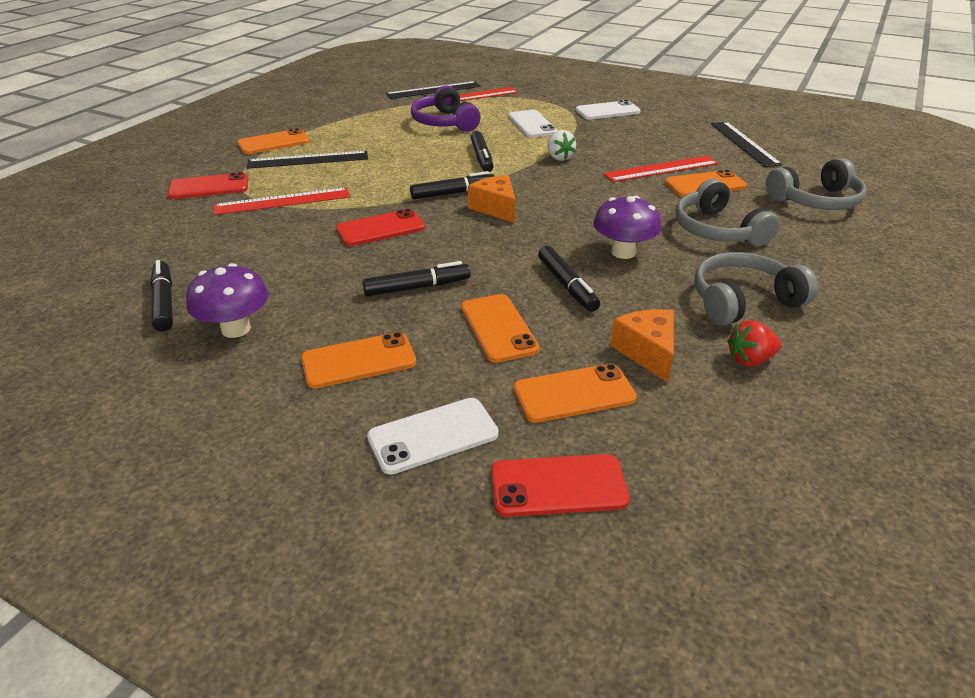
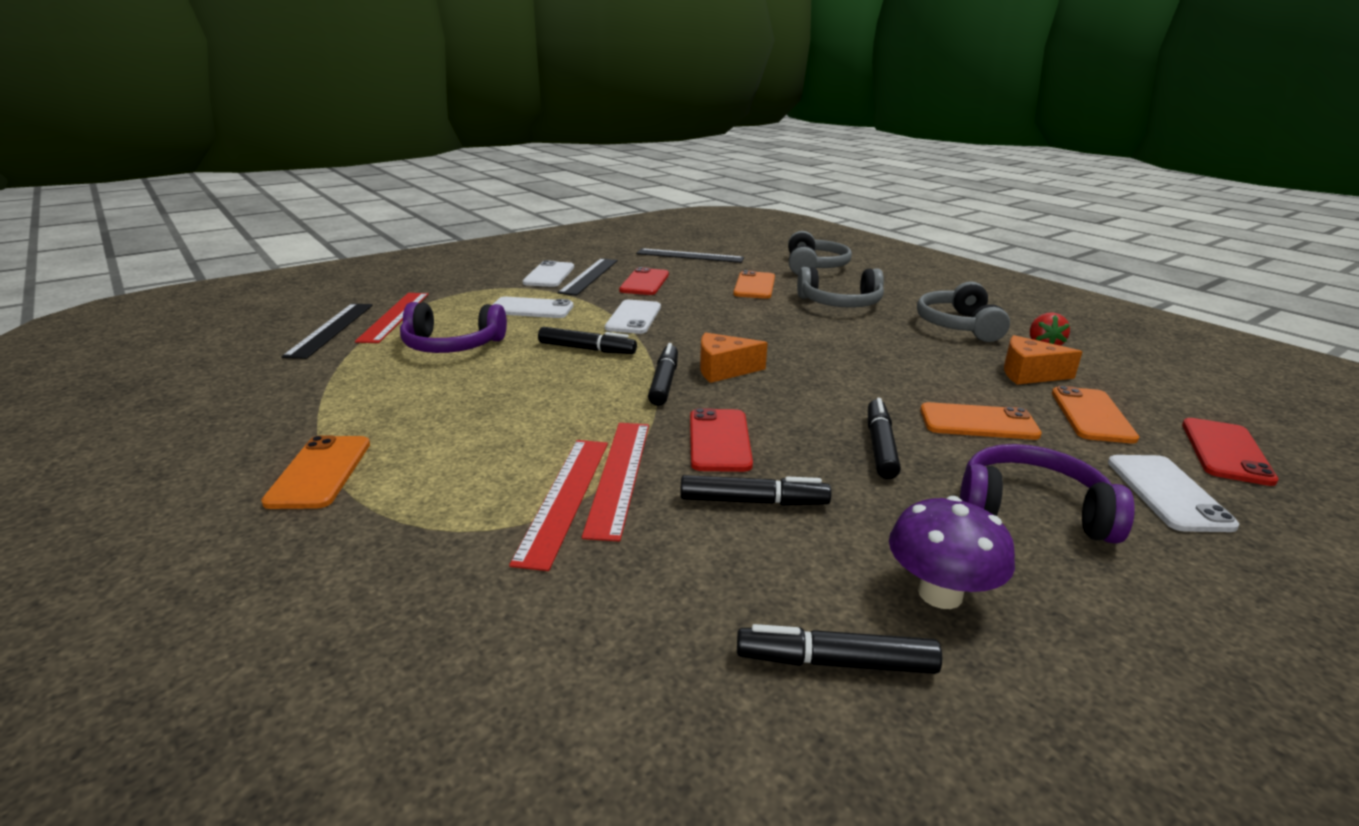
camera: 65 degrees left, 10 degrees down
(209, 187) = (423, 564): red phone -> red phone (644, 282)
(308, 160) = (437, 454): black ruler -> black ruler (589, 276)
(358, 361) = (1031, 510): orange phone -> purple headphones
(559, 157) = (633, 317): white strawberry -> white phone
(567, 285) = (908, 376): black marker -> black marker (753, 501)
(623, 252) = (858, 341): purple mushroom -> none
(661, 169) = (707, 290): red ruler -> red ruler (619, 475)

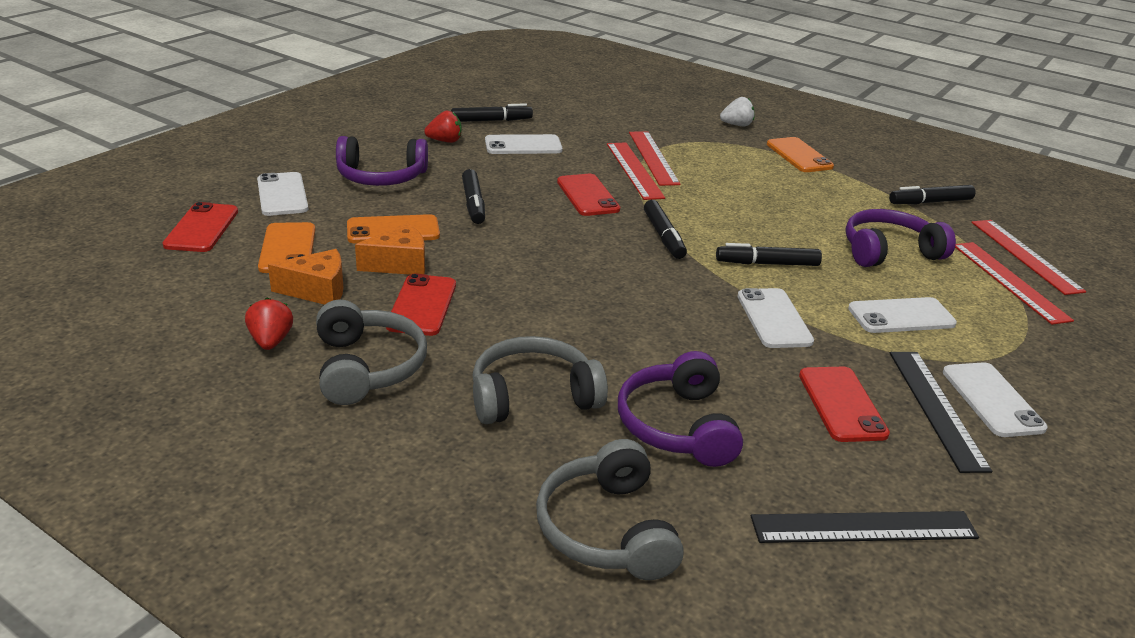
camera: 160 degrees right, 5 degrees up
(298, 567) = (736, 125): none -> white strawberry
(331, 329) = (1025, 255): black ruler -> red ruler
(723, 370) = (622, 256): orange cheese -> orange cheese (399, 264)
(753, 501) = (548, 165): black marker -> black marker (930, 202)
(754, 286) = (678, 426): orange phone -> purple headphones
(781, 559) = (523, 145): none -> white phone
(926, 354) = (422, 305): none -> red phone
(940, 593) = (445, 141): purple mushroom -> red strawberry

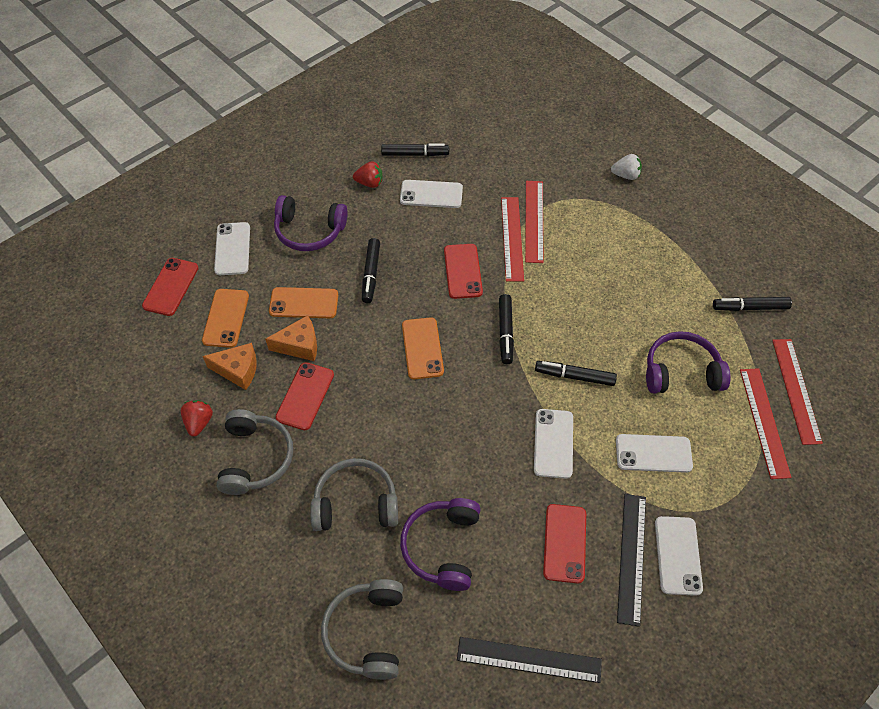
camera: 15 degrees right, 25 degrees up
(799, 155) = (663, 228): orange phone -> orange phone (422, 348)

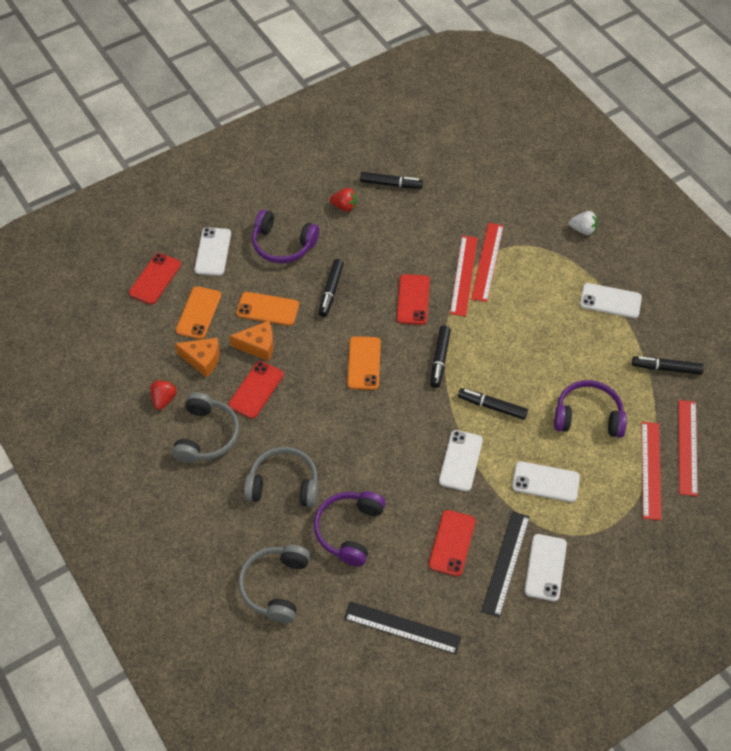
camera: 10 degrees right, 0 degrees up
(431, 194) = (398, 224): white phone -> white phone (610, 301)

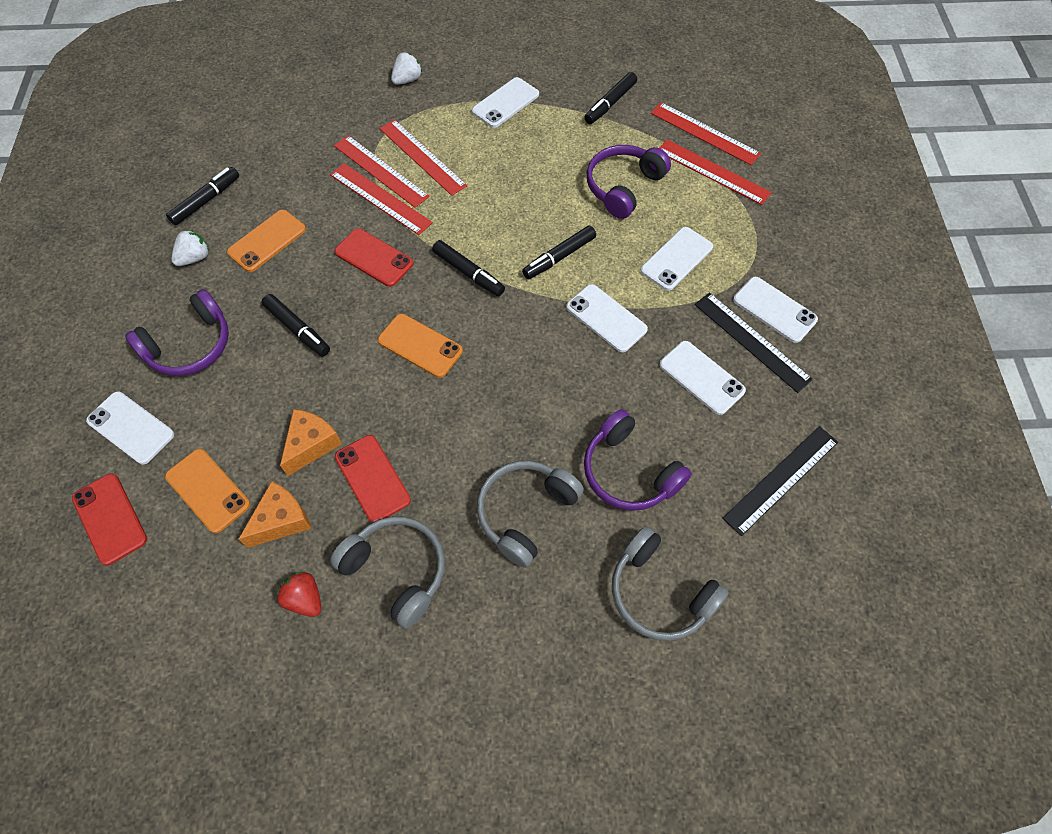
camera: 60 degrees left, 5 degrees up
(267, 309) = (267, 408): orange phone -> orange phone (267, 241)
(344, 206) = (194, 258): red strawberry -> white strawberry
(452, 543) = (701, 377): red phone -> white phone
(519, 278) = (422, 156): none -> red ruler

